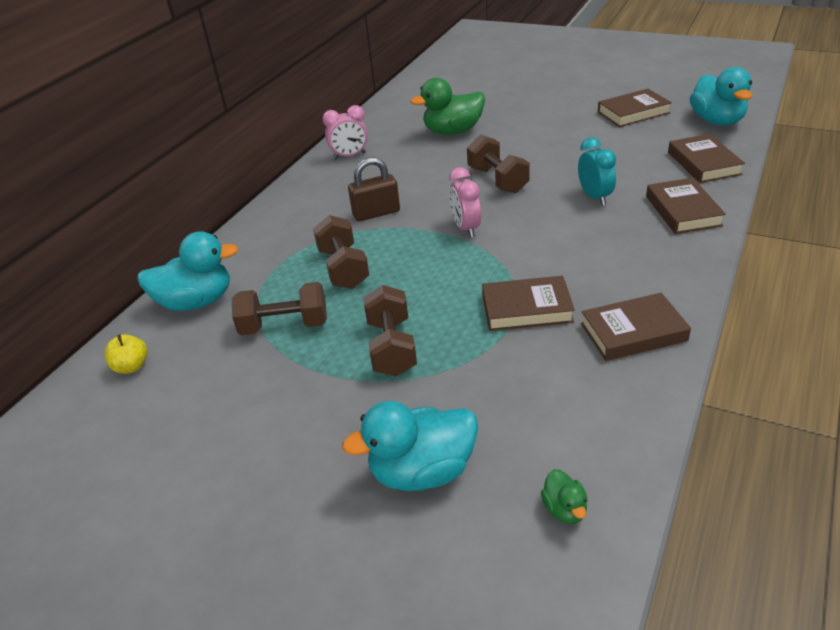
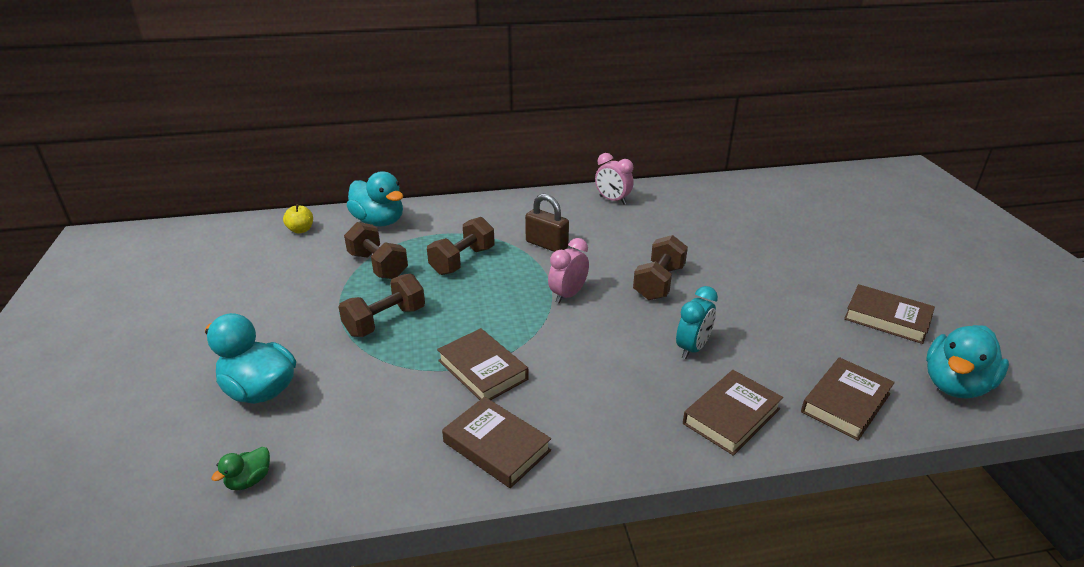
camera: 50 degrees right, 5 degrees down
(453, 131) = (709, 230): green duck -> none

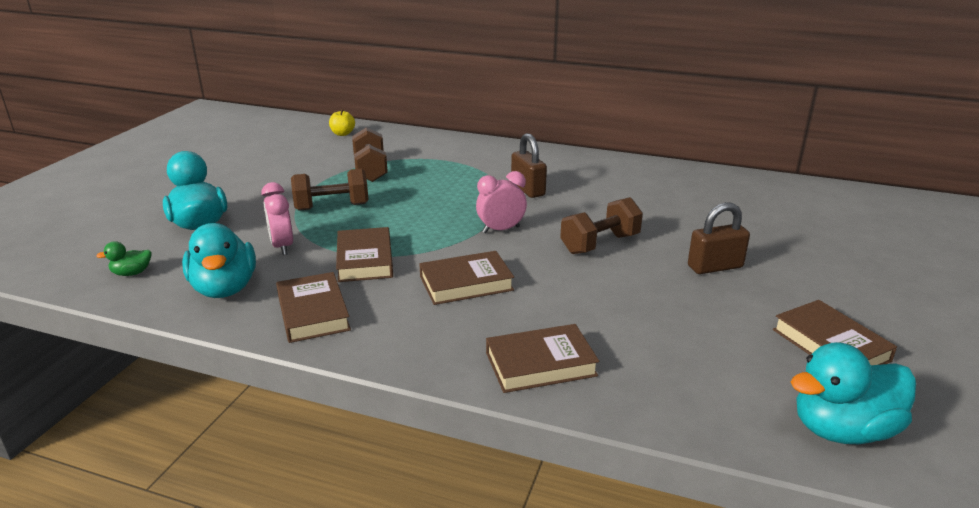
camera: 30 degrees right, 5 degrees down
(379, 221) = (407, 141): turquoise duck -> turquoise duck (225, 288)
(462, 261) = (440, 183): brown dumbbell -> none
(612, 200) = (634, 171): pink clock -> pink clock (282, 246)
(692, 348) = (569, 302): turquoise clock -> none
(757, 276) = (715, 267): none -> brown padlock
(846, 403) = (679, 397): brown book -> brown book (466, 283)

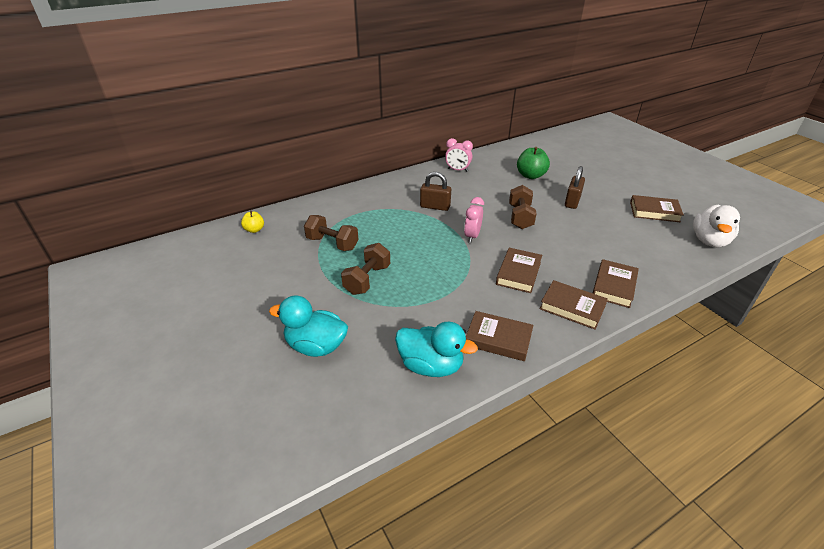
camera: 50 degrees left, 10 degrees up
(132, 273) = (358, 405): green duck -> none
(282, 246) = (399, 320): pink clock -> pink clock (457, 170)
(365, 260) = (455, 295): brown book -> brown book (572, 307)
(724, 217) = (530, 175): none -> green apple
(842, 430) = (709, 241): turquoise duck -> white duck

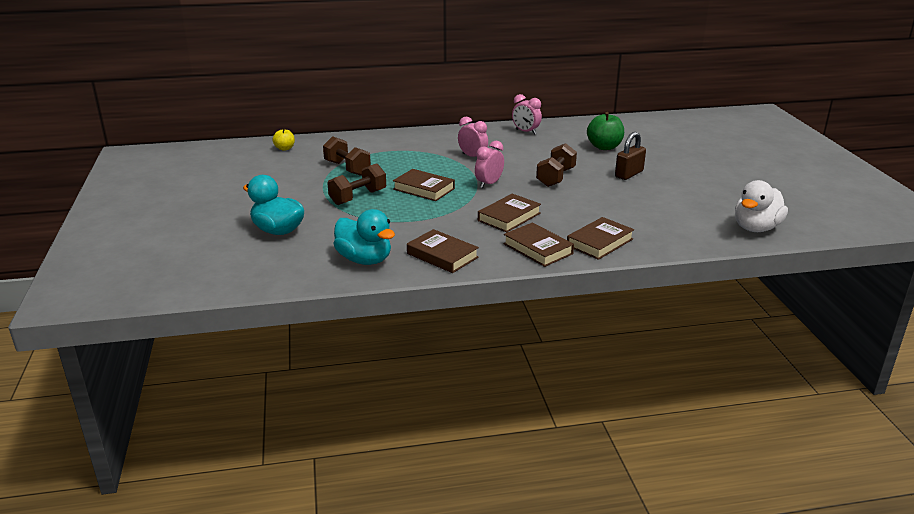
camera: 20 degrees right, 10 degrees down
(435, 206) = (472, 157): brown padlock -> pink clock
(654, 212) = (718, 196): brown book -> brown book (424, 189)

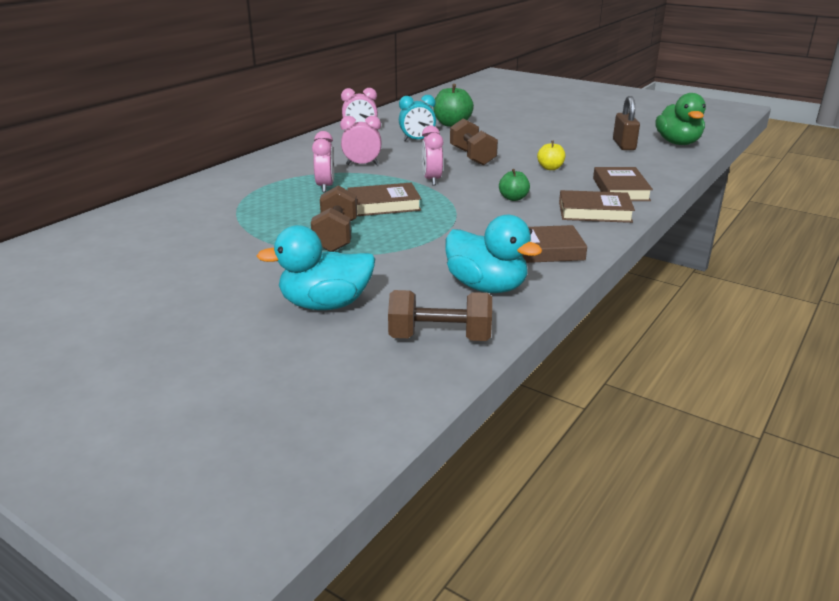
camera: 45 degrees left, 0 degrees up
(285, 148) = (124, 224): yellow apple -> yellow apple (550, 168)
(347, 168) = (256, 216): brown dumbbell -> brown dumbbell (440, 338)
(365, 260) = (486, 287): turquoise duck -> turquoise duck turned 45 degrees clockwise
(419, 164) = (325, 187): none -> pink clock
(509, 217) = (513, 198): brown book -> green apple
(548, 151) = (417, 140): none -> turquoise clock
(629, 174) = (517, 137): brown padlock -> brown padlock (624, 145)
(756, 228) = (678, 143): white duck -> green duck

